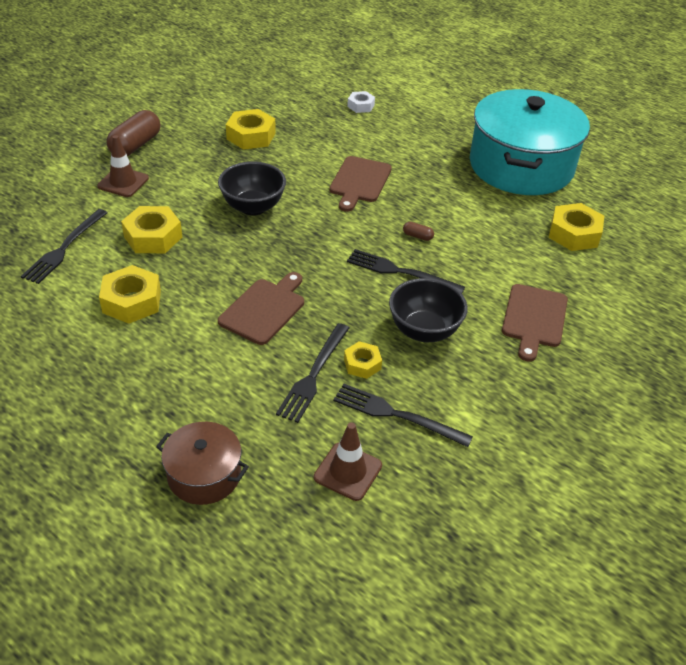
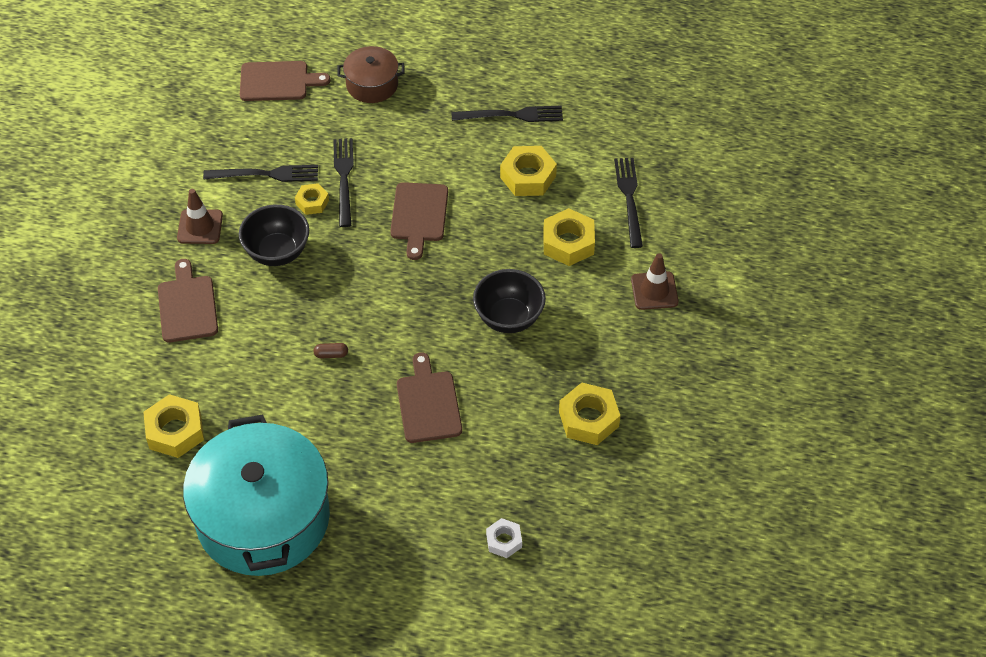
camera: 155 degrees right, 10 degrees up
(135, 145) = (692, 345): brown capsule -> none
(318, 536) = (278, 81): none -> brown cutting board
(348, 471) = (280, 124): brown traffic cone -> brown traffic cone (200, 227)
(401, 272) = (326, 304): black fork -> black fork (511, 115)

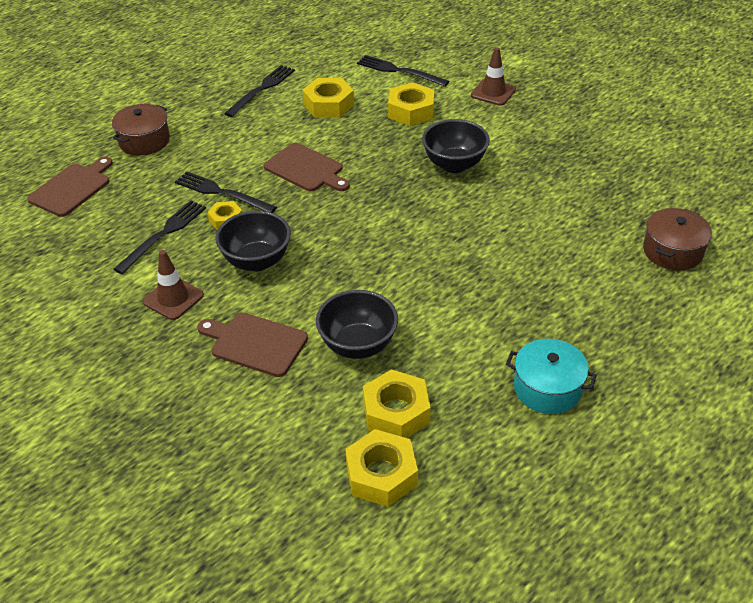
camera: 55 degrees left, 10 degrees down
(228, 371) = (358, 345): none -> black bowl
(263, 518) = (547, 388): turquoise pot -> turquoise pot, size x0.47
(331, 354) = (401, 273): brown capsule -> none
(428, 403) = (502, 238): brown cutting board -> none
(504, 541) = (672, 251): white nut -> brown pot
(589, 419) = (585, 164): yellow nut -> yellow nut (381, 474)

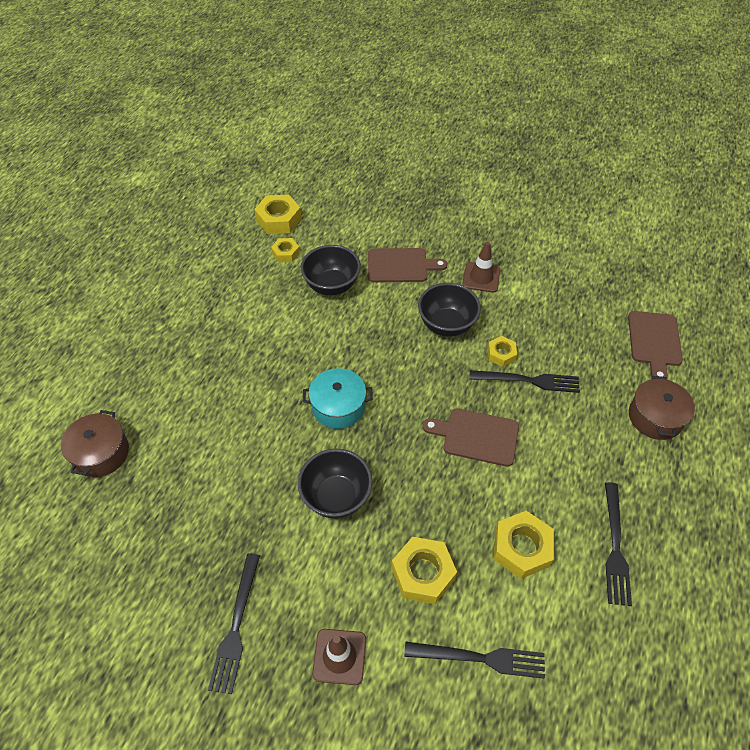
camera: 155 degrees right, 10 degrees up
(163, 234) = (537, 324): black fork -> black fork (236, 626)
(396, 412) = (286, 253): yellow nut -> yellow nut, size x0.59
(547, 388) = (192, 297): turquoise pot -> turquoise pot (338, 407)

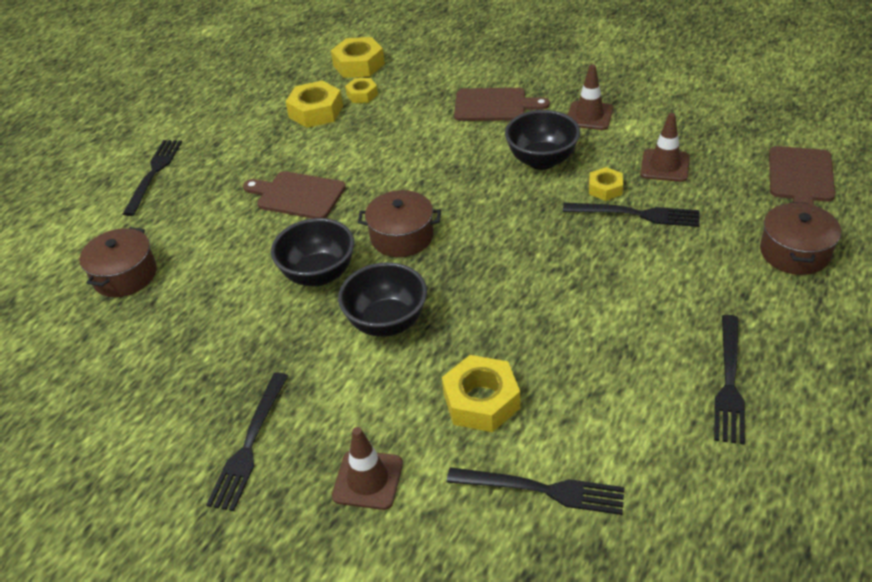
camera: 10 degrees right, 10 degrees down
(111, 341) = (154, 174): none -> black fork
(332, 285) = (410, 124): black bowl -> black bowl (319, 274)
(338, 407) = (402, 236): turquoise pot -> brown pot
(476, 436) = (565, 268): brown cutting board -> brown cutting board (297, 195)
(521, 548) = (608, 379): yellow nut -> yellow nut (316, 111)
(547, 330) = (665, 166): none -> brown traffic cone

